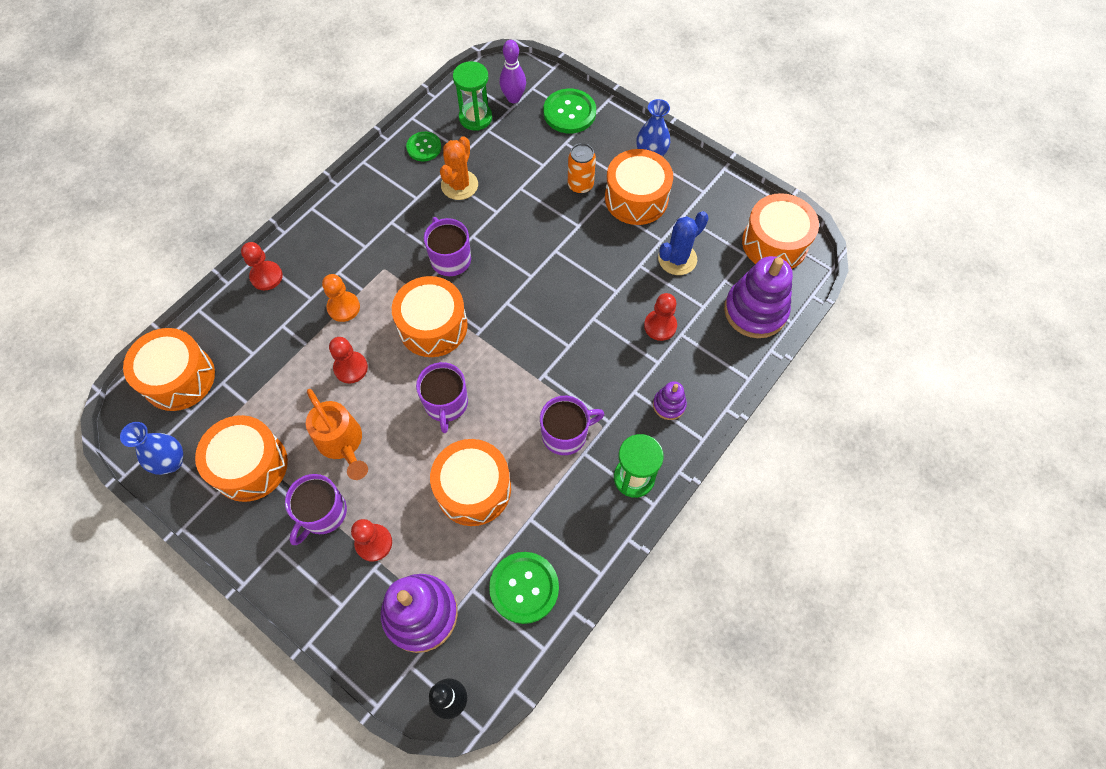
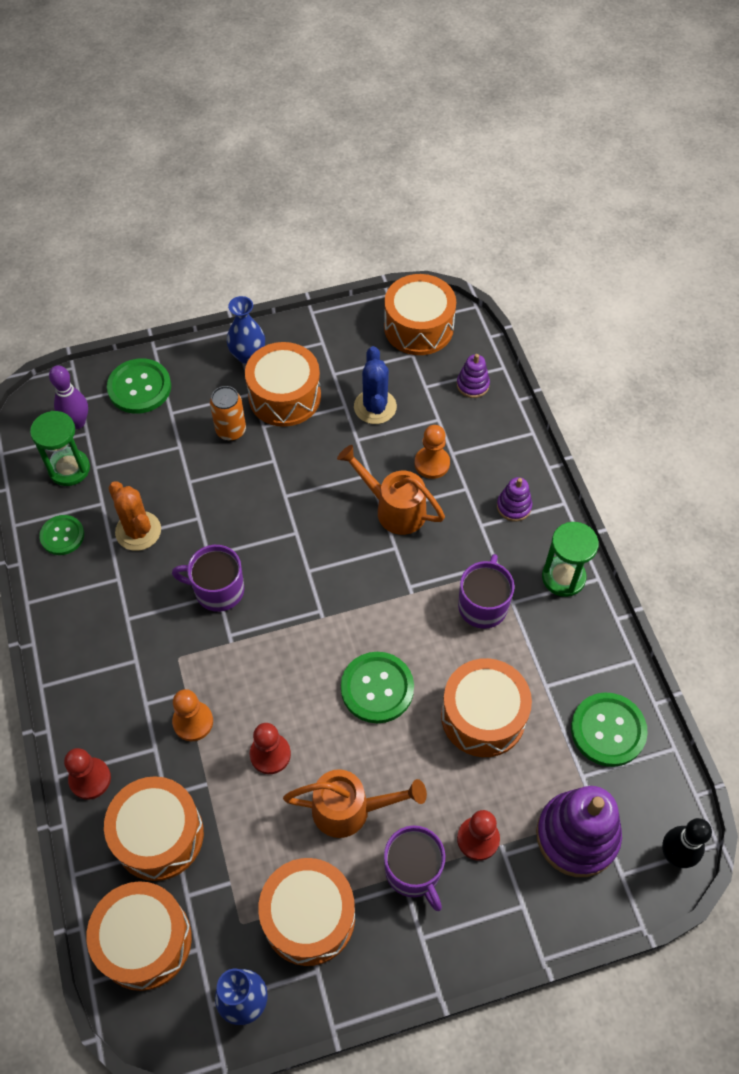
camera: 55 degrees left, 5 degrees down
(433, 326) = (282, 650): orange drum -> orange drum (159, 835)
(446, 404) = (377, 688): purple mug -> green button
(600, 325) = (394, 508): none -> orange watering can
(660, 326) = (432, 463): red pawn -> orange pawn
(755, 311) = (472, 385): purple stacking toy -> purple stacking toy, size x0.49

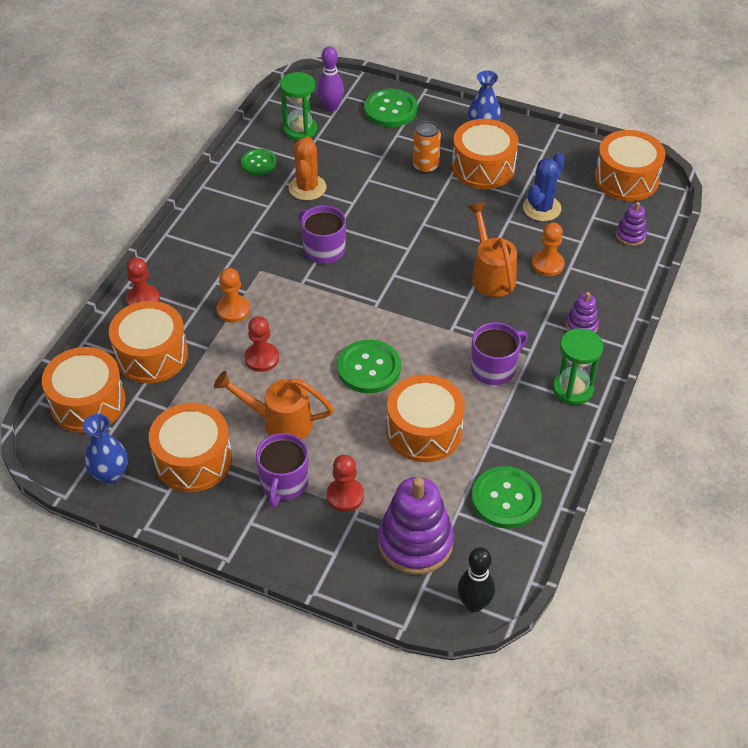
camera: 40 degrees right, 10 degrees down
(350, 810) = (280, 422): orange watering can -> orange watering can turned 150 degrees clockwise

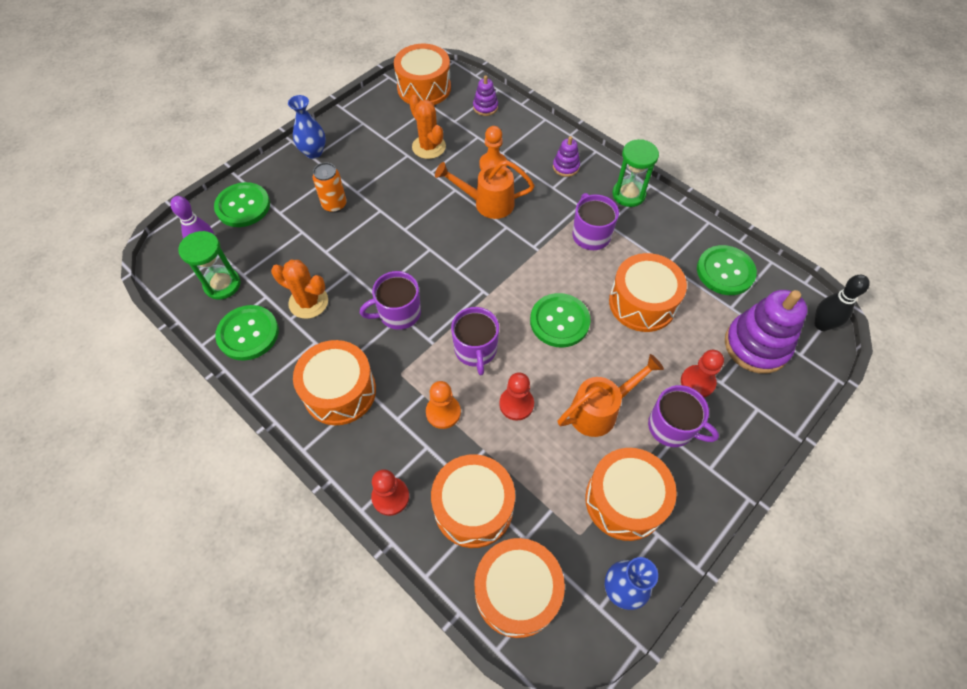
camera: 70 degrees left, 10 degrees up
(258, 163) = (248, 333): green button -> green button, size x1.56
(280, 422) = (600, 410): orange watering can -> orange watering can turned 150 degrees counterclockwise
(307, 314) = (475, 350): none -> purple mug
(483, 167) = (359, 167): orange drum -> orange drum (339, 391)
(541, 208) = (429, 147): blue cactus -> orange cactus

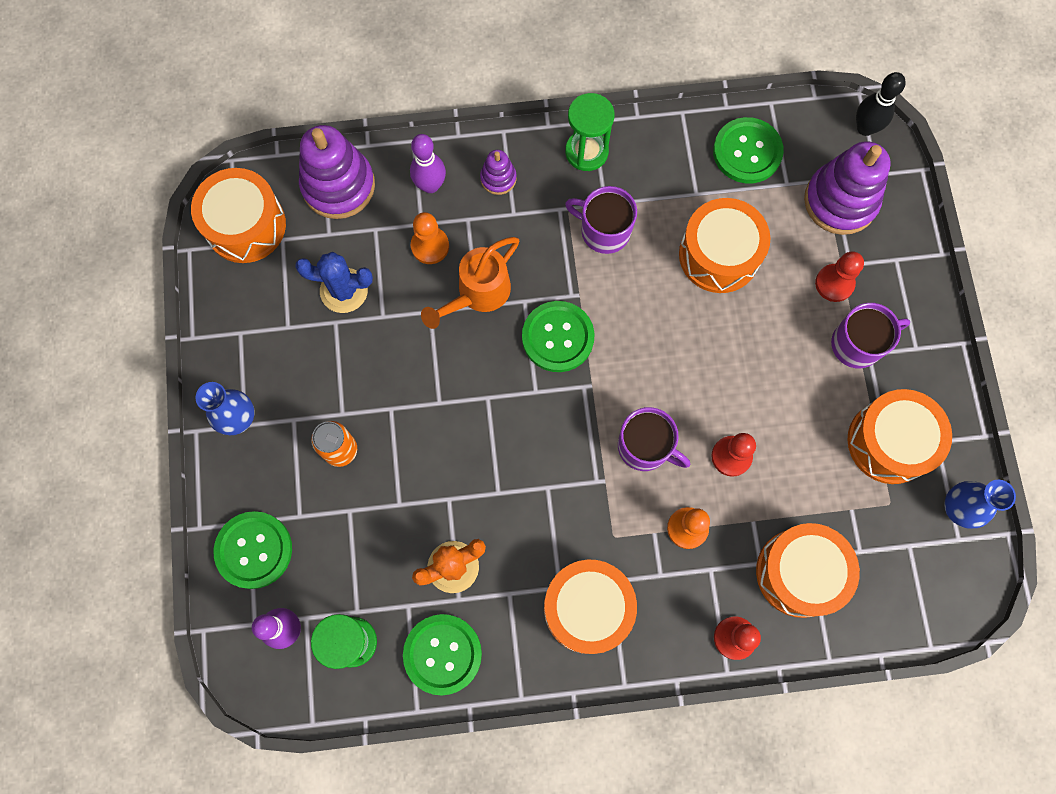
camera: 50 degrees left, 15 degrees up
(398, 313) = (542, 487): purple mug -> none
(429, 147) = (344, 290): orange cactus -> blue cactus
(485, 107) = (338, 186): purple stacking toy -> purple stacking toy, size x2.03
(517, 591) = (898, 594): orange drum -> none
(528, 142) = (430, 185): none -> purple bowling pin
(559, 321) = (677, 345): green button -> green button (558, 337)
(600, 410) = (795, 390): orange watering can -> none

